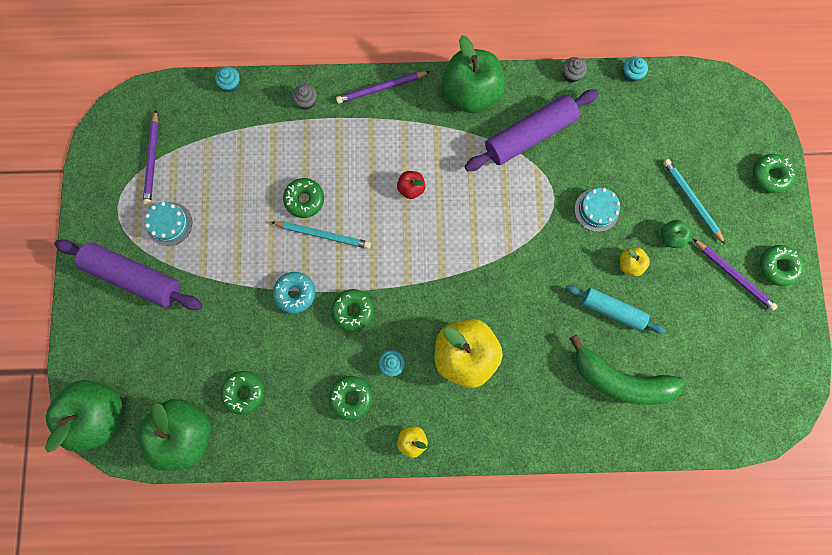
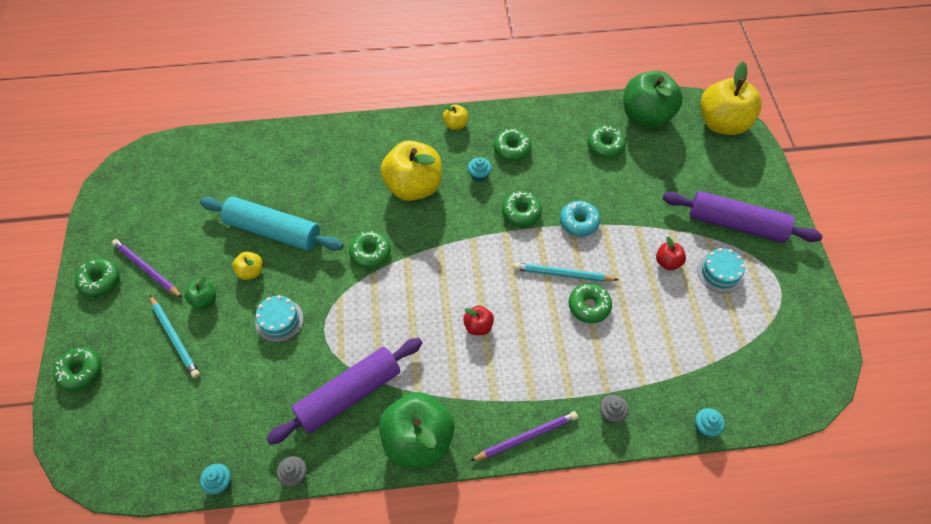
camera: 175 degrees right, 20 degrees down
(101, 414) = (722, 123): green apple -> yellow apple
(152, 160) = (762, 333): purple pencil -> none
(217, 239) = (667, 262): none -> red apple
(511, 275) = (370, 253): none -> green donut
(612, 310) = (273, 231): turquoise rolling pin -> turquoise rolling pin, size x1.55
(620, 379) = (273, 178): green banana -> none

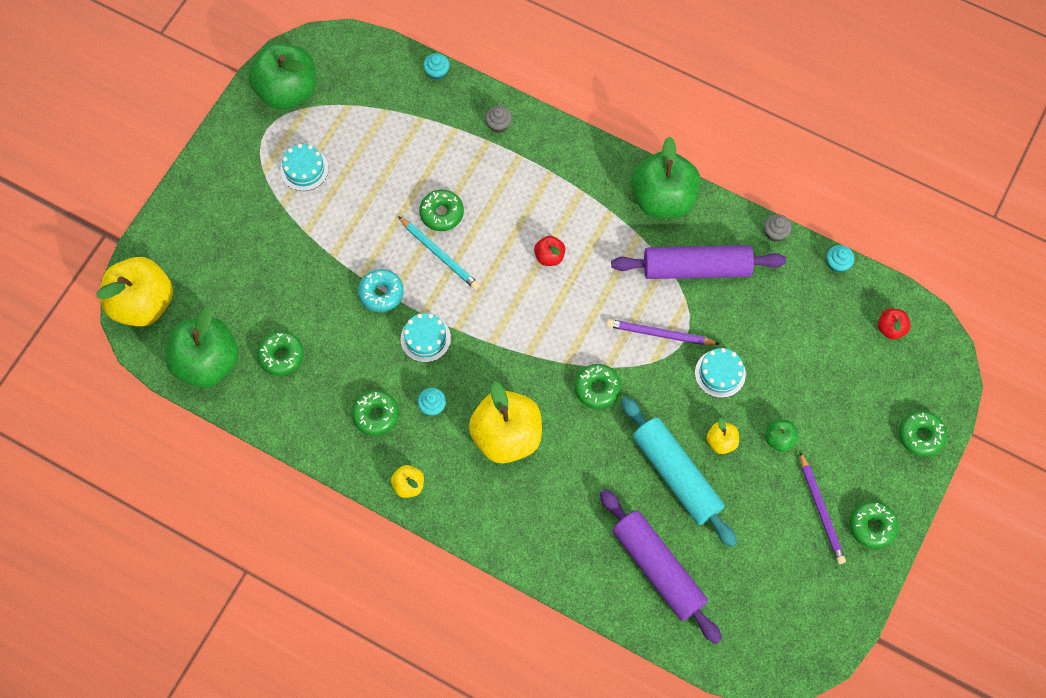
camera: 145 degrees left, 10 degrees up
(174, 337) = (823, 416): turquoise pencil -> none
(521, 212) = (425, 338): green donut -> turquoise cake
(526, 437) = (578, 149): purple pencil -> purple pencil (660, 334)
(667, 262) = (339, 206): red apple -> red apple (890, 328)
(736, 224) = (245, 199): purple rolling pin -> purple rolling pin (658, 568)
(799, 325) = (287, 91): none -> green apple

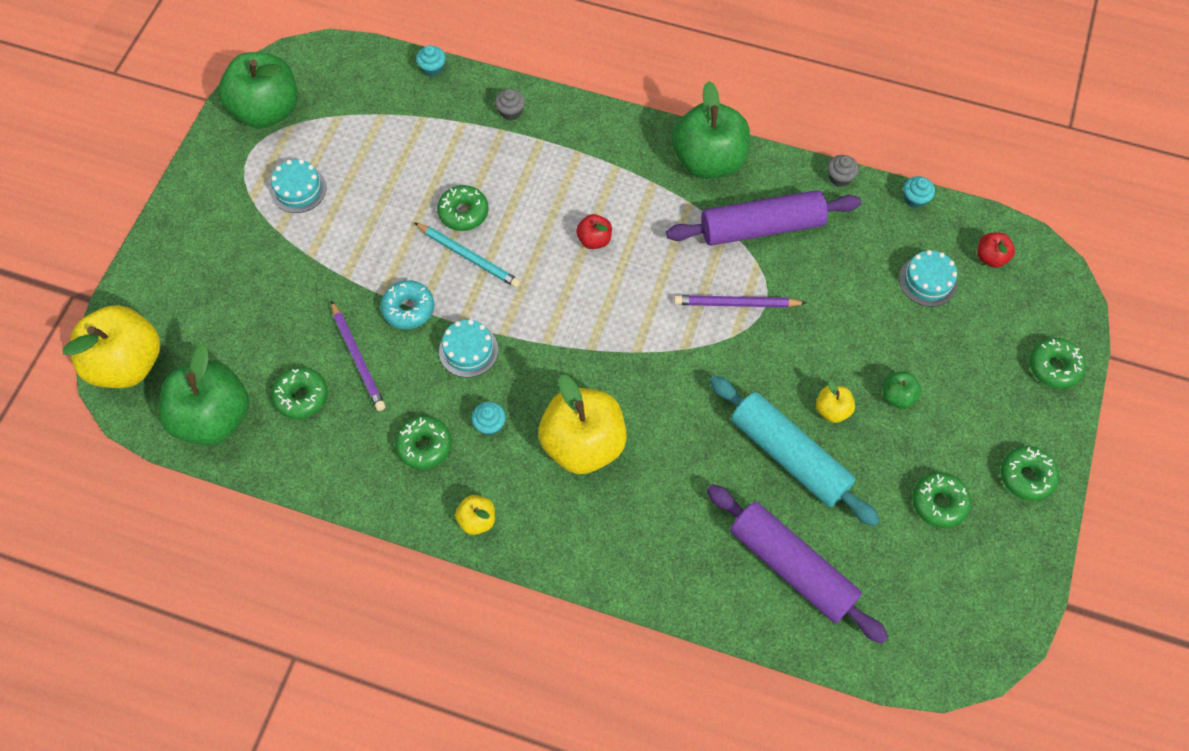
camera: 10 degrees left, 5 degrees down
(597, 388) = (677, 374): green donut -> green donut (939, 503)
(720, 373) = (813, 335): turquoise cake -> turquoise cake (927, 281)
(821, 510) = (964, 468): purple pencil -> purple pencil (358, 358)

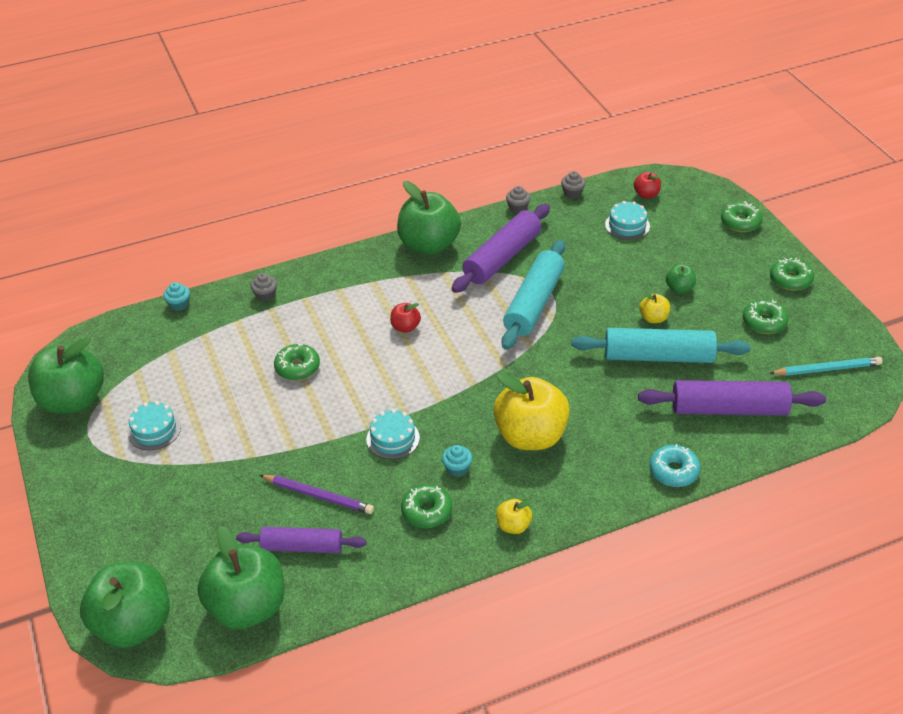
camera: 40 degrees left, 20 degrees down
(128, 363) = (134, 624): yellow apple -> green apple
(301, 396) = (302, 546): green donut -> purple rolling pin
(408, 309) = (322, 444): turquoise donut -> turquoise donut (673, 471)
(468, 257) = (330, 389): turquoise pencil -> turquoise pencil (827, 369)
(736, 303) = (534, 303): purple pencil -> turquoise rolling pin
(915, 199) = (572, 193): turquoise cupcake -> grey cupcake

